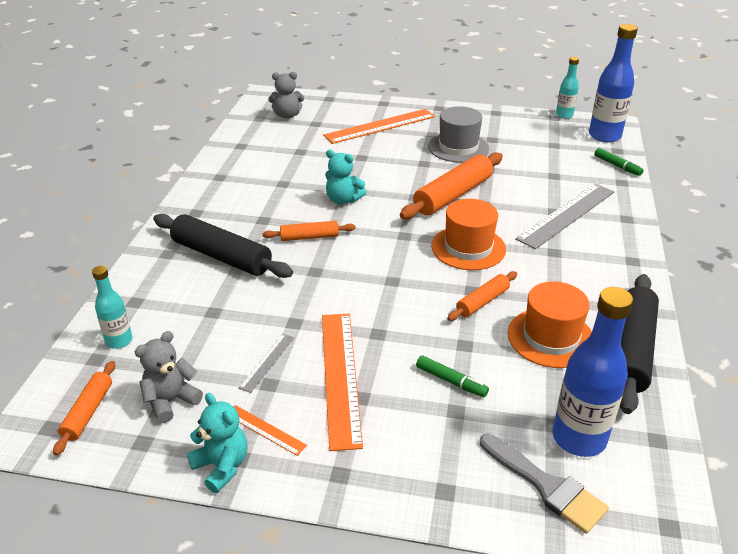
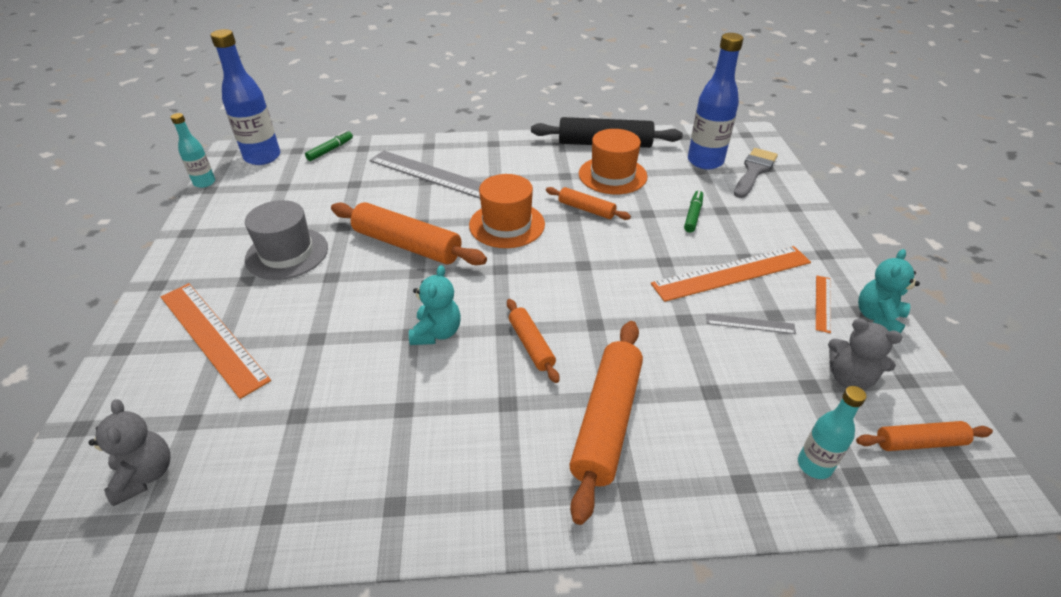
camera: 105 degrees left, 5 degrees up
(222, 256) = (606, 421): black rolling pin -> orange rolling pin

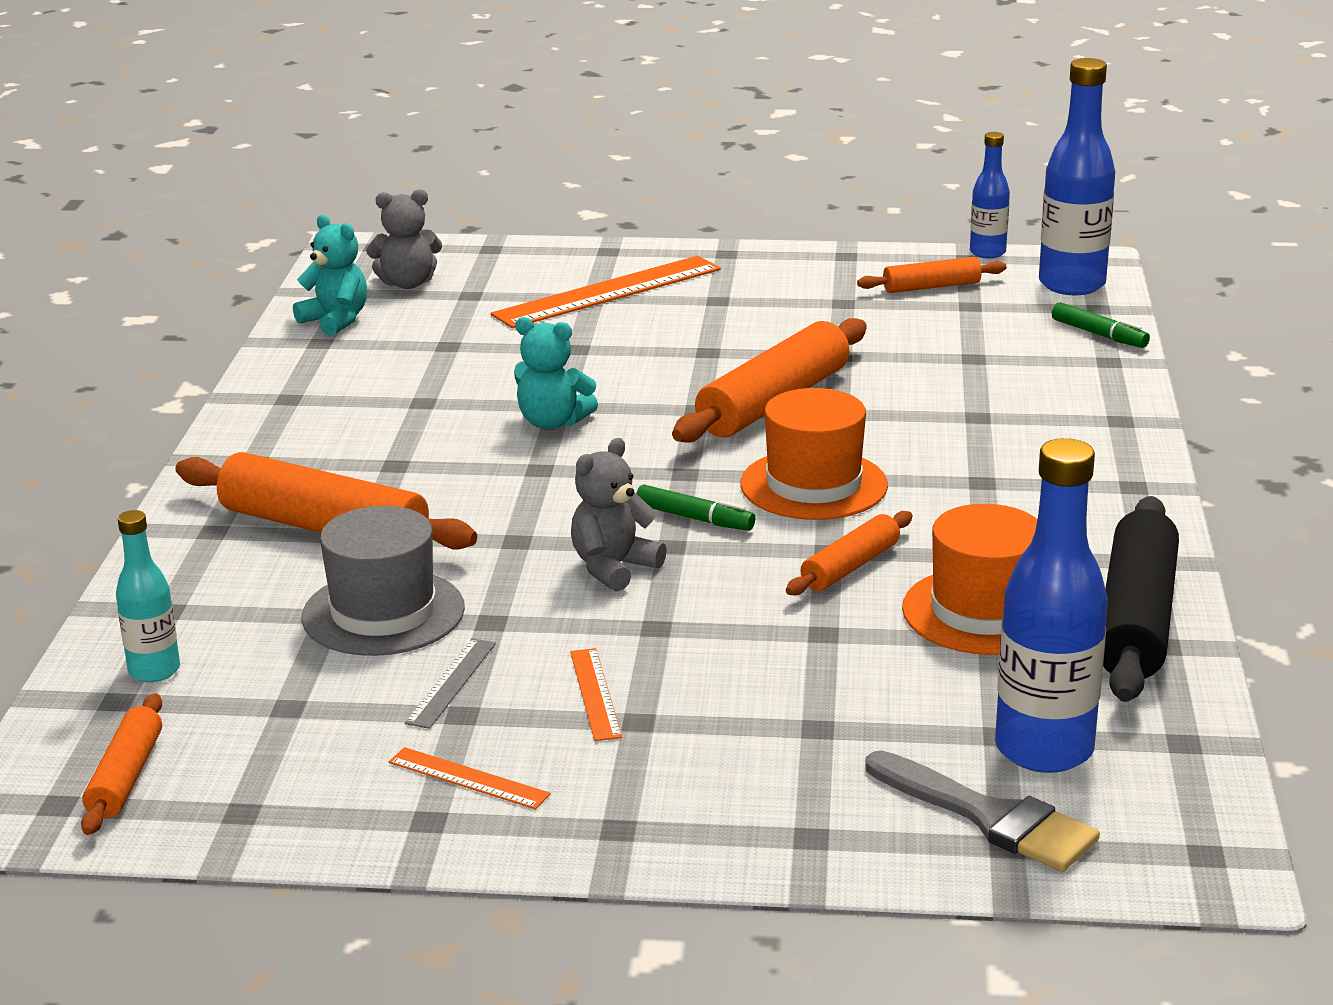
camera: 100 degrees right, 15 degrees down
(204, 183) = (987, 253): turquoise bottle -> blue bottle
(287, 253) = (775, 320): grey hat -> grey hat (383, 613)
(430, 174) = (1002, 421): grey ruler -> none
(531, 345) = (495, 487): orange rolling pin -> orange rolling pin (931, 287)
(693, 215) = (804, 687): green marker -> green marker (694, 518)
(731, 273) = (595, 694): orange ruler -> orange ruler, size x0.47
(849, 378) = (280, 750): grey teddy bear -> grey teddy bear (613, 568)
(878, 318) = (399, 833): turquoise teddy bear -> turquoise teddy bear (336, 321)

